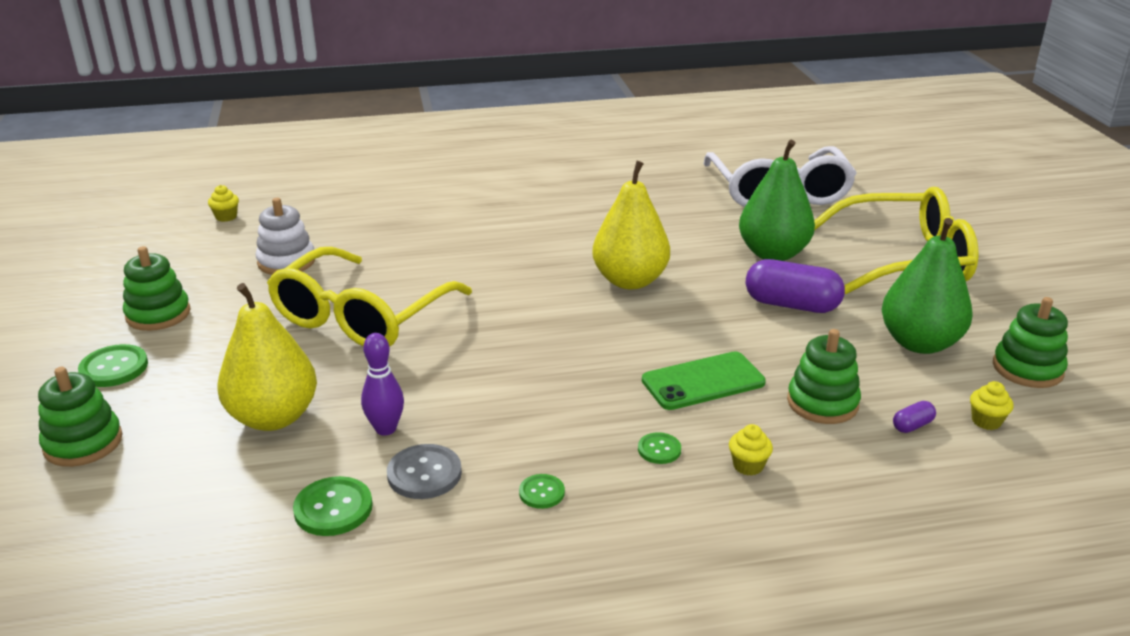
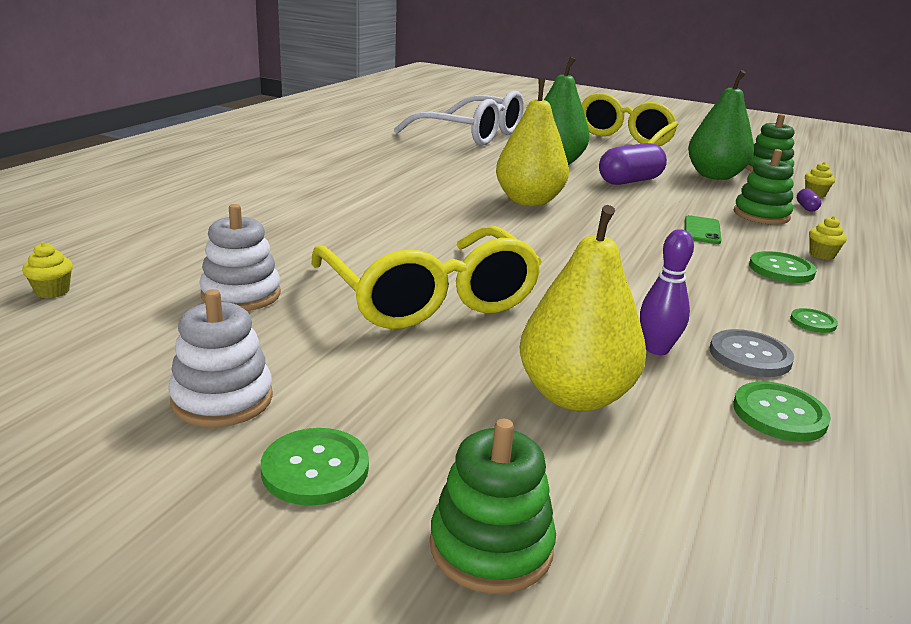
camera: 55 degrees left, 5 degrees down
(158, 314) = (222, 399): green stacking toy -> white stacking toy
(659, 449) = (781, 269): green button -> green button, size x1.66
(703, 381) = (702, 230): green phone -> green phone, size x0.67

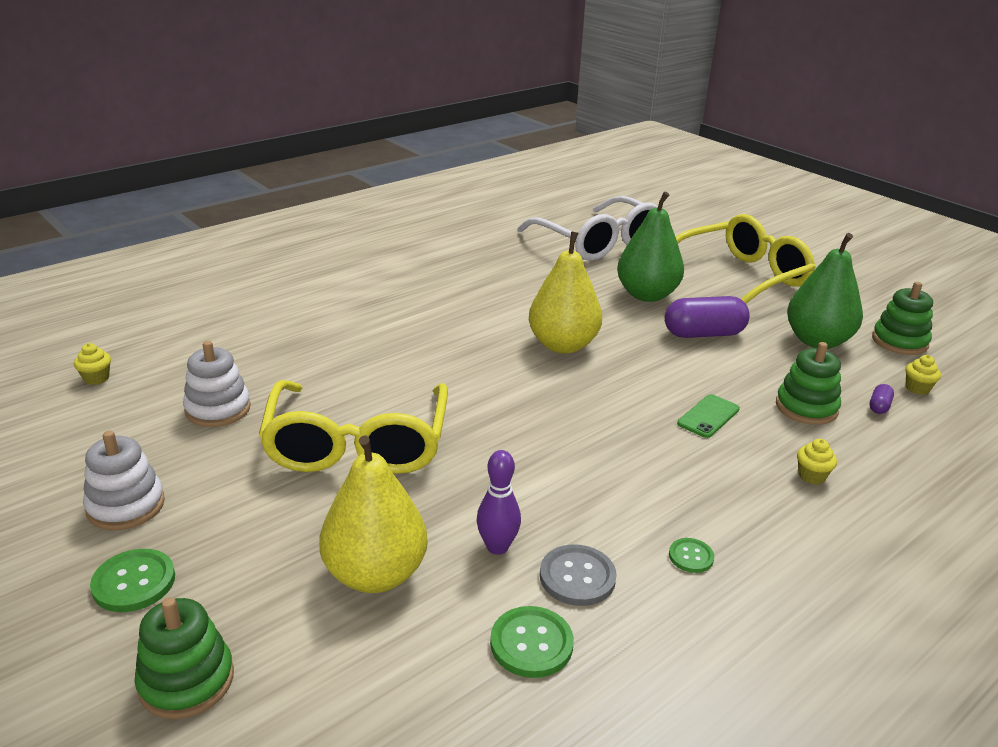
camera: 25 degrees right, 5 degrees up
(781, 269) = (737, 485): green button -> none

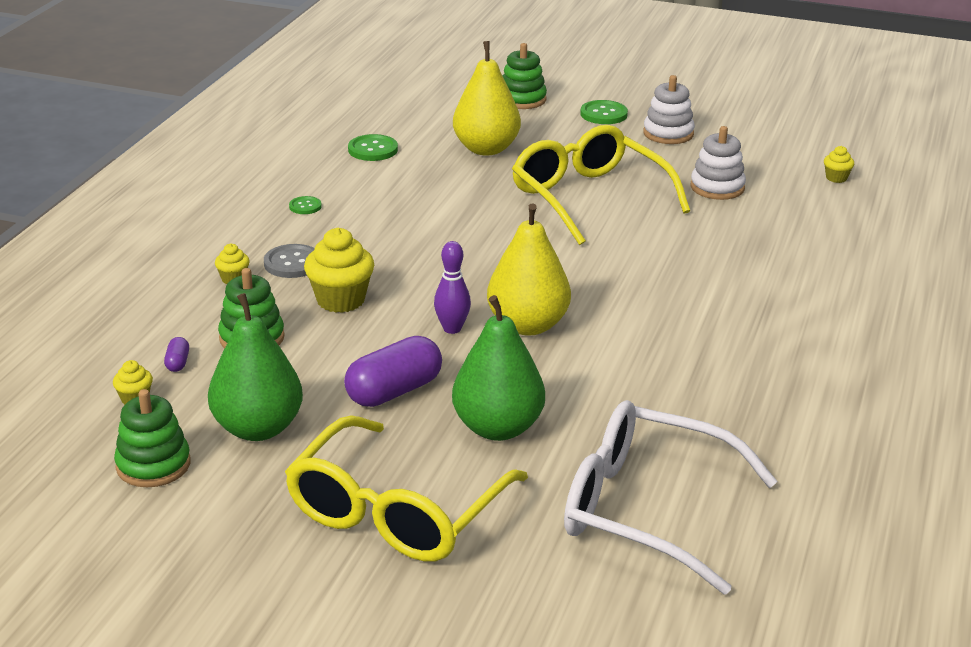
camera: 150 degrees right, 0 degrees up
(497, 547) = (430, 177): purple bowling pin -> purple bowling pin (452, 329)
(577, 577) = (370, 179): grey button -> grey button (292, 263)
(708, 416) = (340, 300): green phone -> yellow cupcake

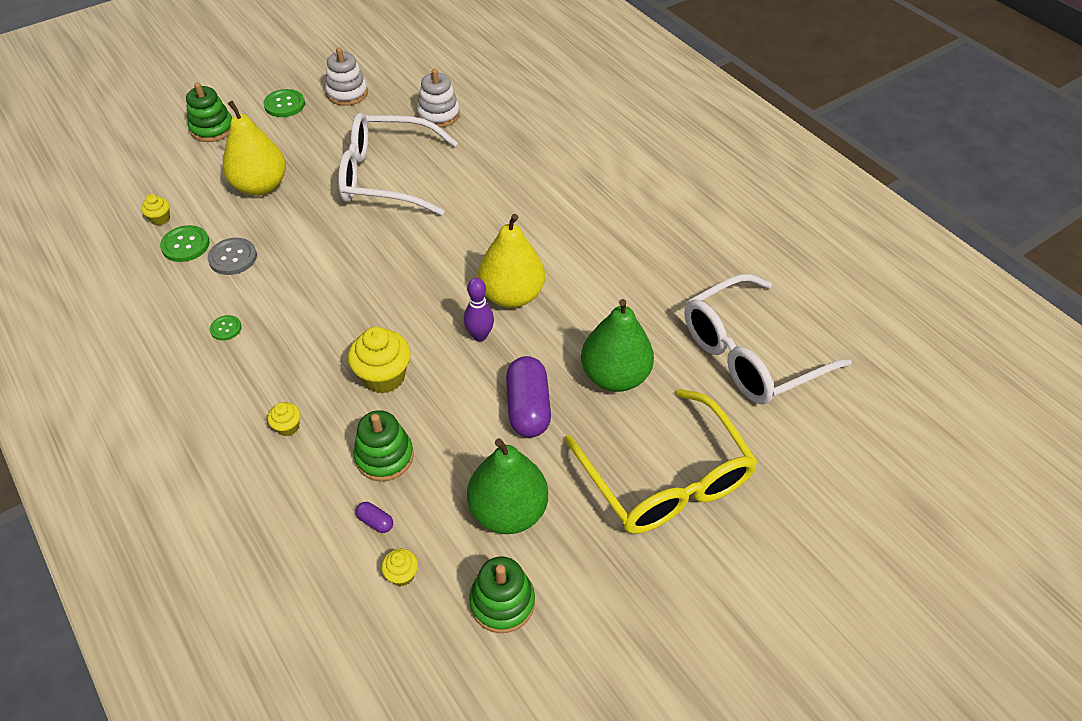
camera: 55 degrees left, 20 degrees up
(292, 263) = (302, 379): grey button -> grey button (233, 257)
(589, 198) = (386, 176): yellow glasses -> white glasses
(836, 178) = (483, 63): yellow cupcake -> yellow cupcake (160, 219)

